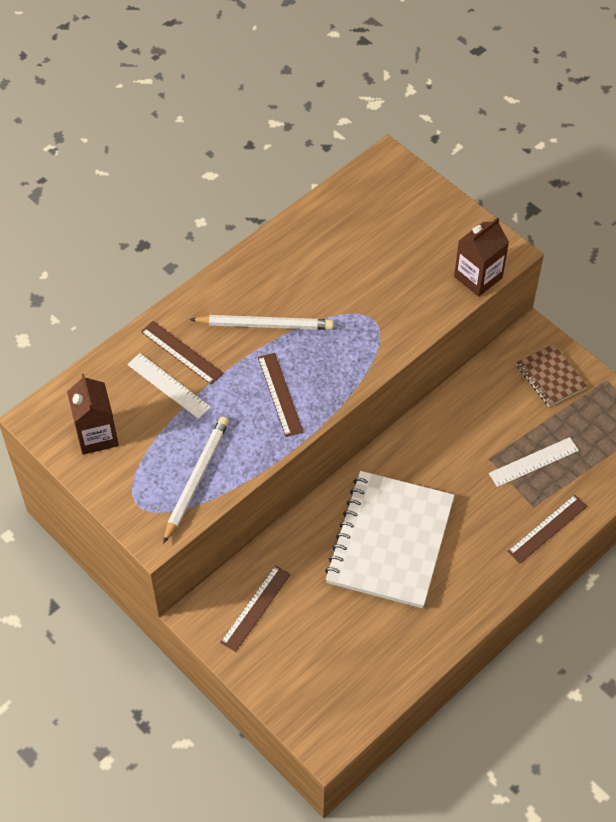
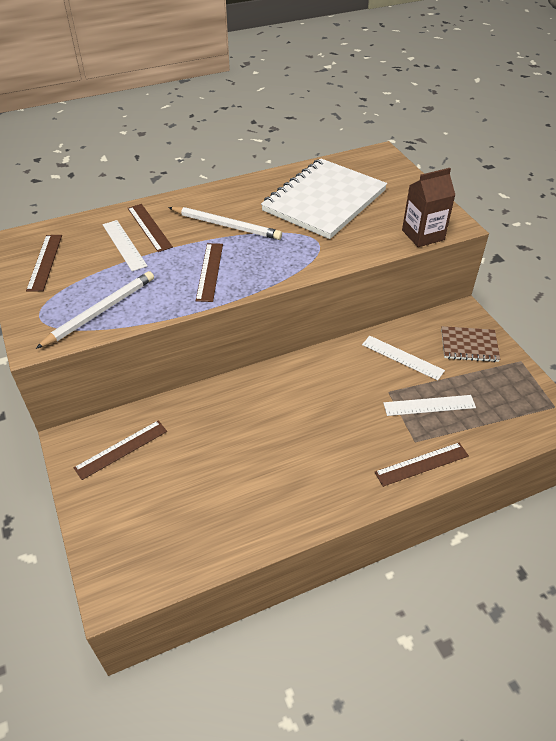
camera: 20 degrees right, 10 degrees down
(97, 435) = (45, 262): brown carton -> brown ruler
(389, 541) = (268, 431): white notebook -> white notebook (324, 201)
(488, 413) = (402, 357): none -> white ruler
(550, 377) = (469, 345): brown notebook -> brown notebook turned 75 degrees counterclockwise

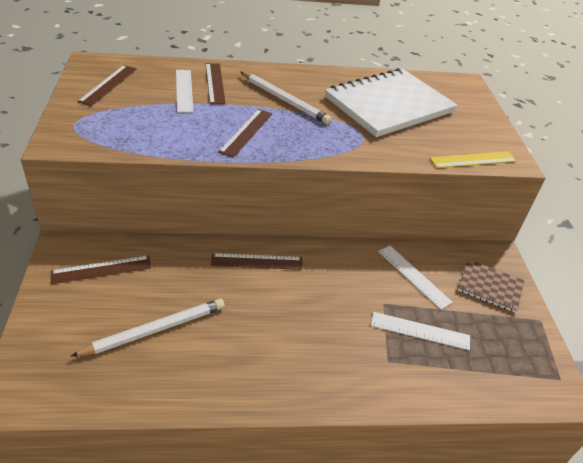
camera: 15 degrees right, 5 degrees down
(100, 311) = (128, 136): white pencil -> white pencil (155, 330)
(421, 464) = (384, 386): brown ruler -> brown ruler (257, 261)
(423, 235) = (473, 160): brown carton -> yellow ruler

